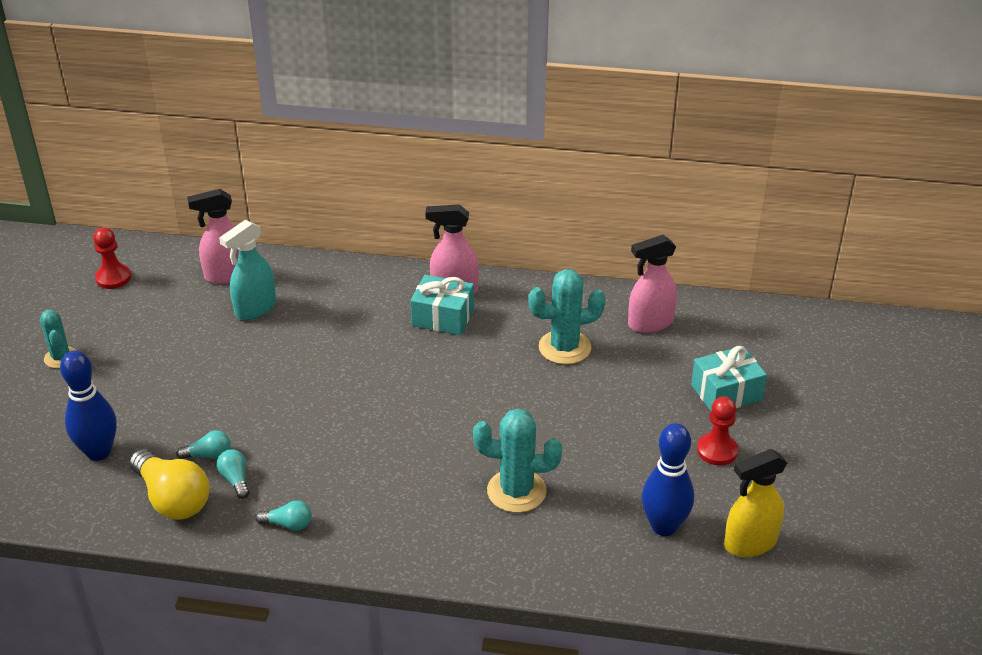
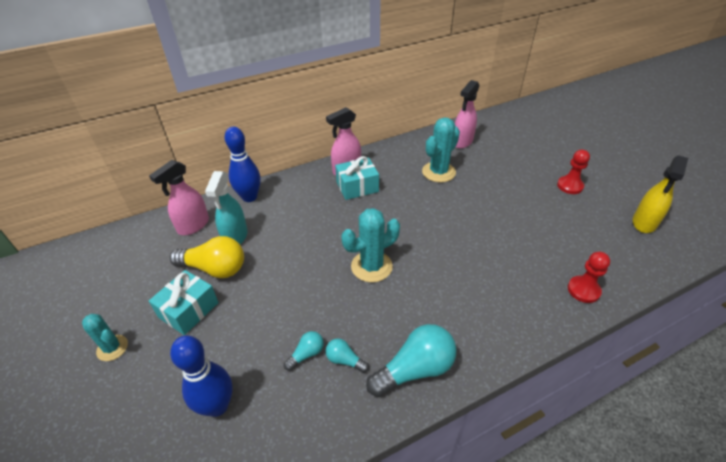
camera: 35 degrees left, 5 degrees up
(113, 278) = (104, 267): red pawn -> red pawn (583, 290)
(173, 499) = (315, 405): yellow light bulb -> yellow light bulb (215, 268)
(288, 524) = (415, 369): turquoise light bulb -> turquoise light bulb, size x2.01
(516, 491) = (513, 262): turquoise cactus -> turquoise cactus (371, 266)
(664, 526) = (601, 237): blue bowling pin -> blue bowling pin (249, 197)
(726, 392) = (536, 157): turquoise gift -> turquoise gift (189, 310)

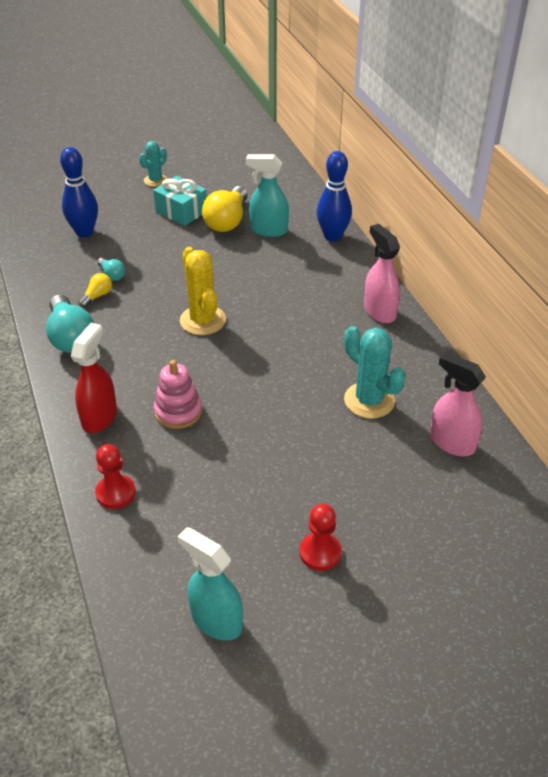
camera: 95 degrees right, 0 degrees up
(193, 226) = (291, 204): pink spray bottle -> none
(344, 360) = (97, 296): turquoise light bulb -> yellow light bulb
(357, 187) = (342, 319): turquoise gift -> none
(371, 266) = (203, 320): turquoise cactus -> yellow cactus
(485, 266) = (178, 411): none -> pink stacking toy
(512, 318) = (100, 417): none -> red spray bottle
(644, 223) = (216, 620): yellow spray bottle -> turquoise spray bottle

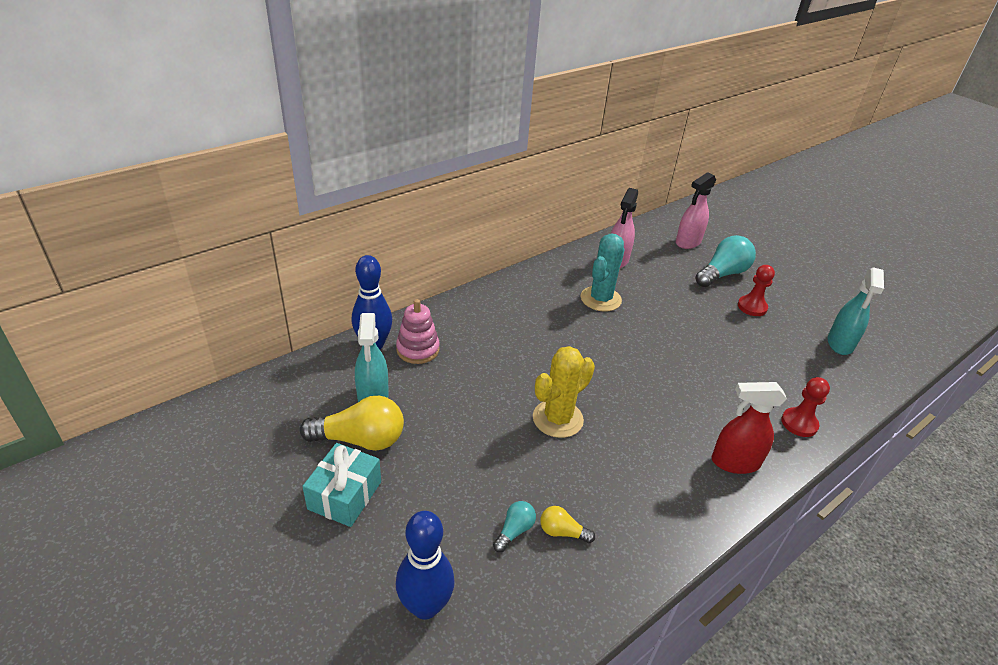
camera: 110 degrees left, 5 degrees down
(71, 337) = (646, 532): turquoise light bulb -> turquoise light bulb (722, 274)
(155, 180) = (258, 555): turquoise cactus -> none
(178, 411) = (688, 406): pink stacking toy -> pink stacking toy (418, 349)
(379, 311) = (488, 303): pink spray bottle -> pink spray bottle (688, 242)

